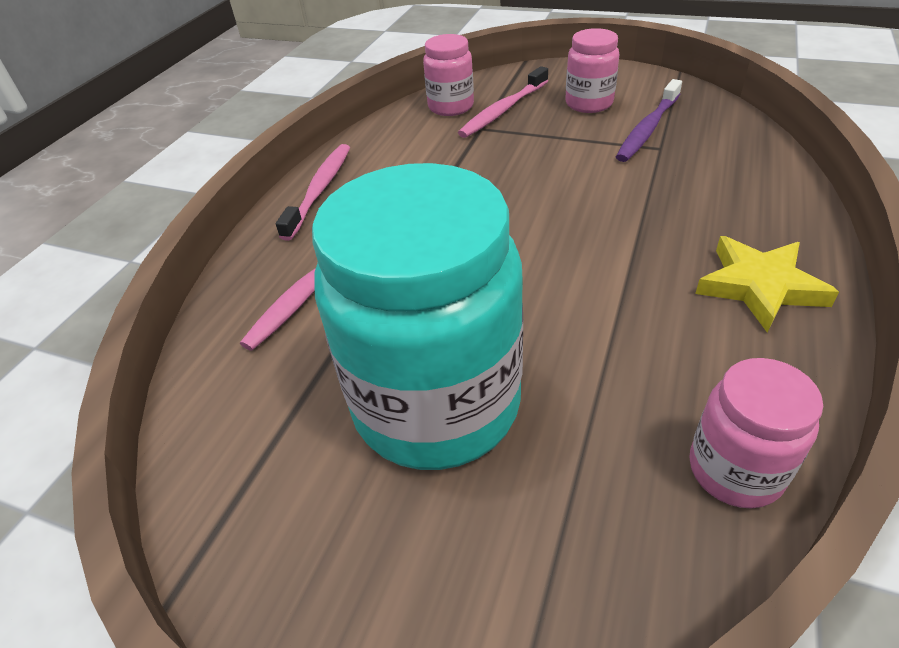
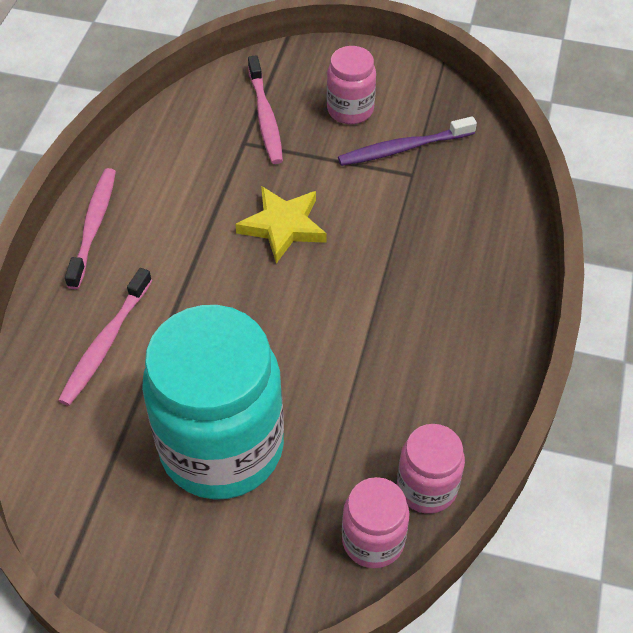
camera: 10 degrees left, 10 degrees up
(451, 107) = (212, 110): pink jar -> pink jar (373, 540)
(503, 110) = (265, 117): pink toothbrush -> pink toothbrush turned 45 degrees counterclockwise
(647, 129) = (403, 148): purple toothbrush -> purple toothbrush turned 45 degrees clockwise
(759, 286) = (470, 334): yellow star -> yellow star (283, 226)

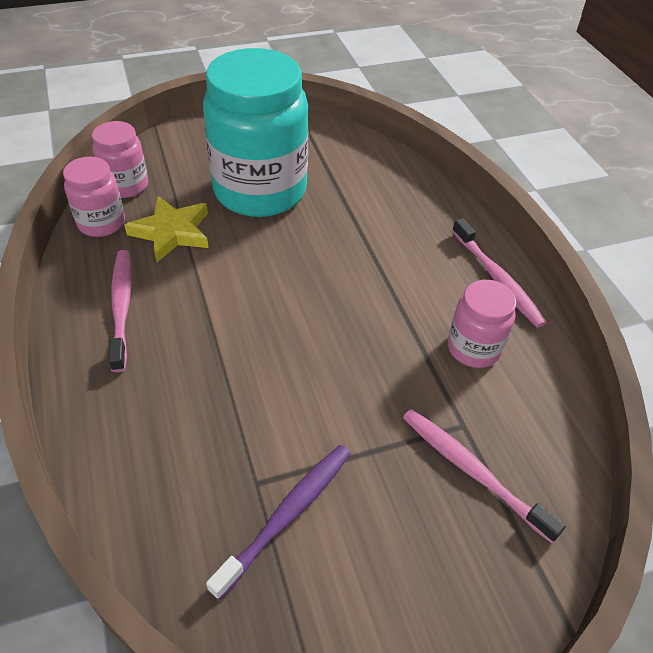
camera: 145 degrees right, 5 degrees down
(105, 343) = (394, 211): pink toothbrush -> pink toothbrush (122, 306)
(283, 226) = (345, 354): yellow star -> yellow star (172, 232)
(350, 110) = (389, 540): pink jar -> pink jar (473, 348)

